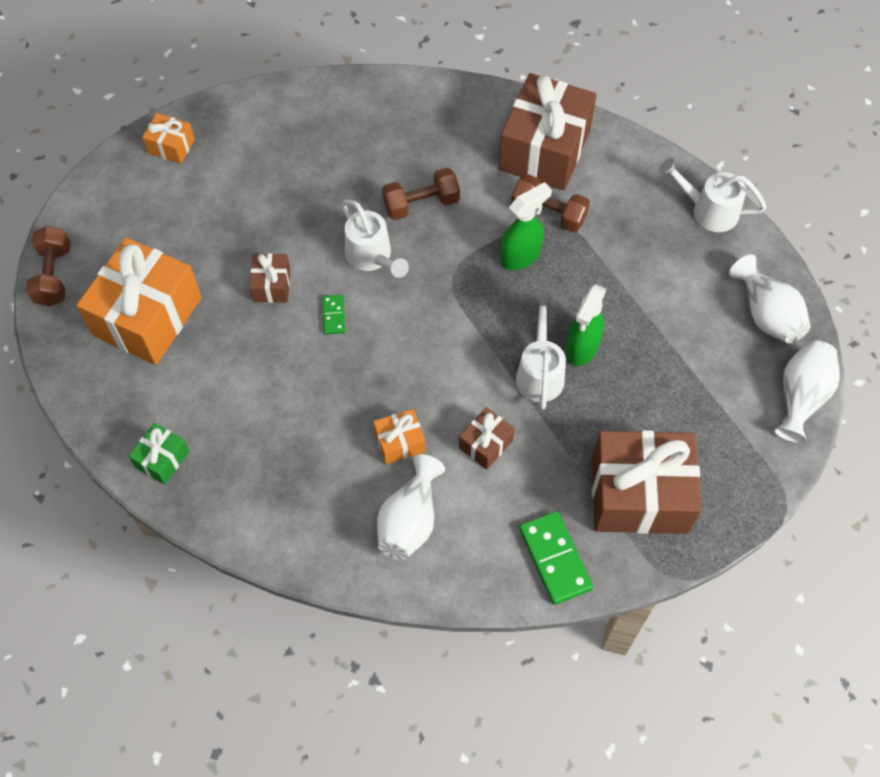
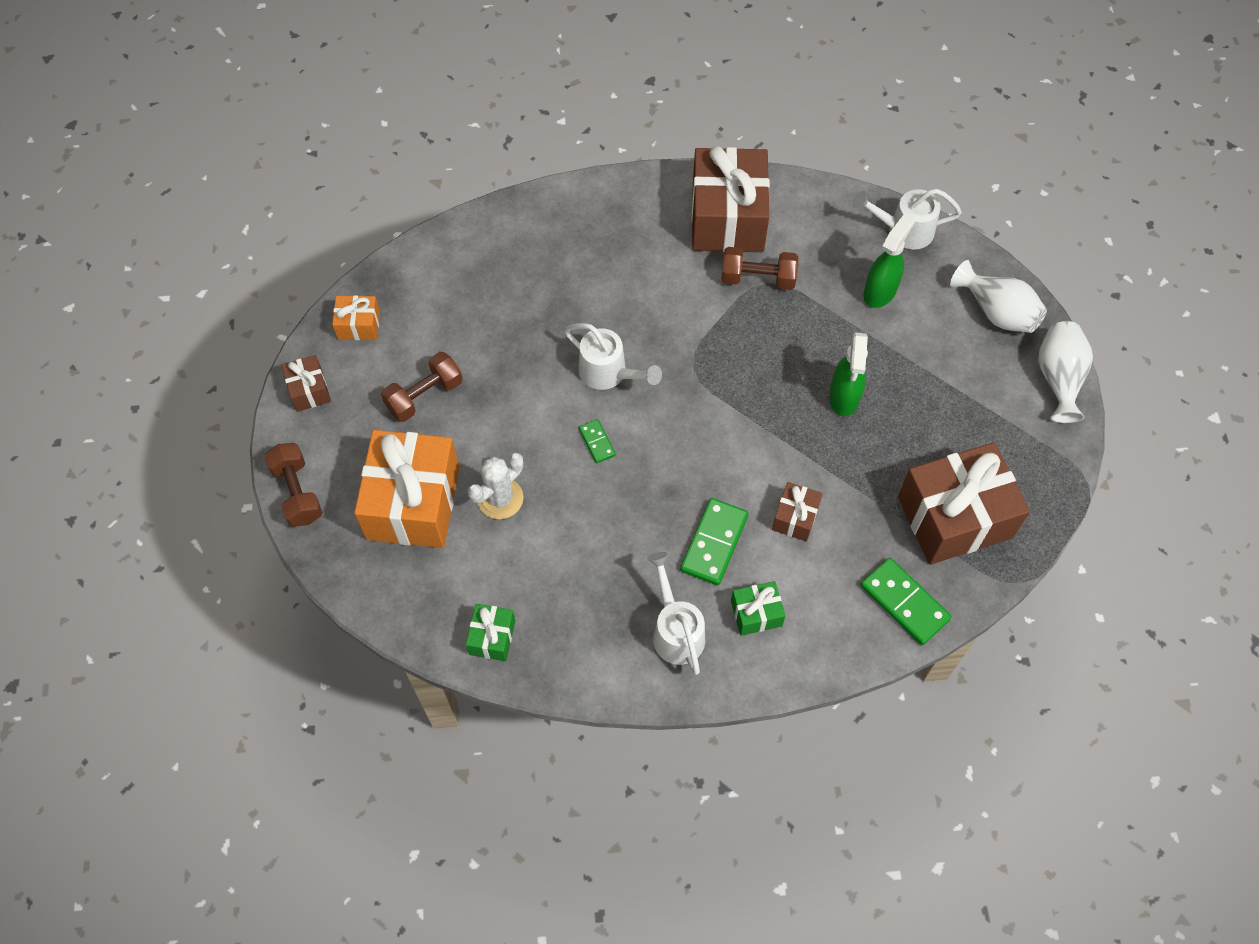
camera: 20 degrees left, 0 degrees up
(225, 338) = (500, 498): none -> white cactus
(272, 285) = (523, 432): brown gift -> brown gift (309, 390)
(400, 442) = (714, 543): orange gift -> green domino
(410, 520) = (756, 613): white vase -> green gift
(421, 204) = (633, 307): brown dumbbell -> brown dumbbell (424, 395)
(520, 256) = (749, 328): green spray bottle -> green spray bottle (880, 291)
(540, 372) = (815, 432): white watering can -> white watering can (676, 630)

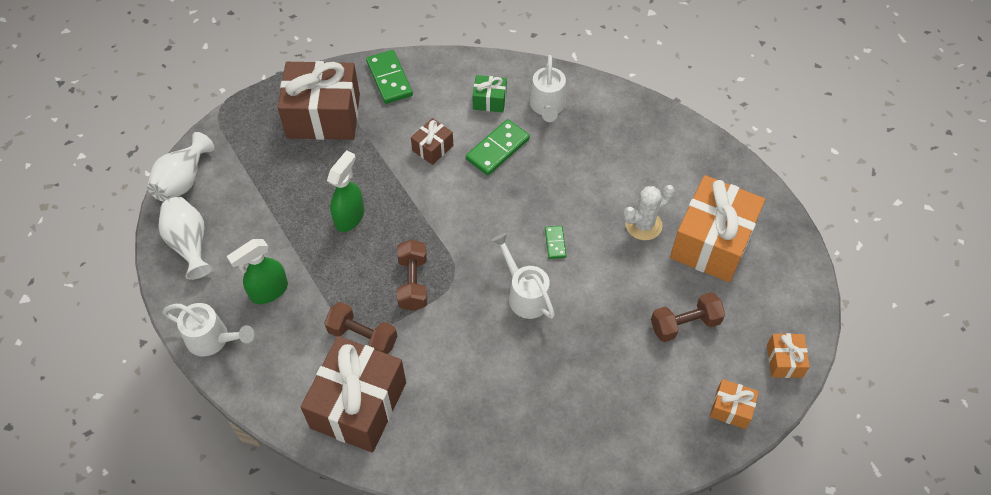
camera: 160 degrees left, 5 degrees down
(297, 492) = (803, 277): brown dumbbell -> brown dumbbell (413, 283)
(309, 390) = (784, 361): brown gift -> orange gift
(492, 637) = (674, 138): green gift -> none

